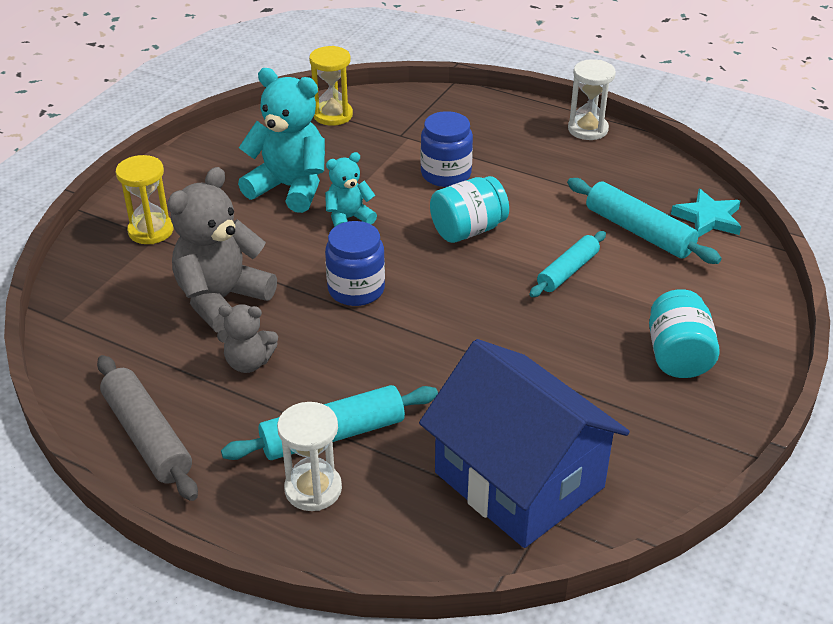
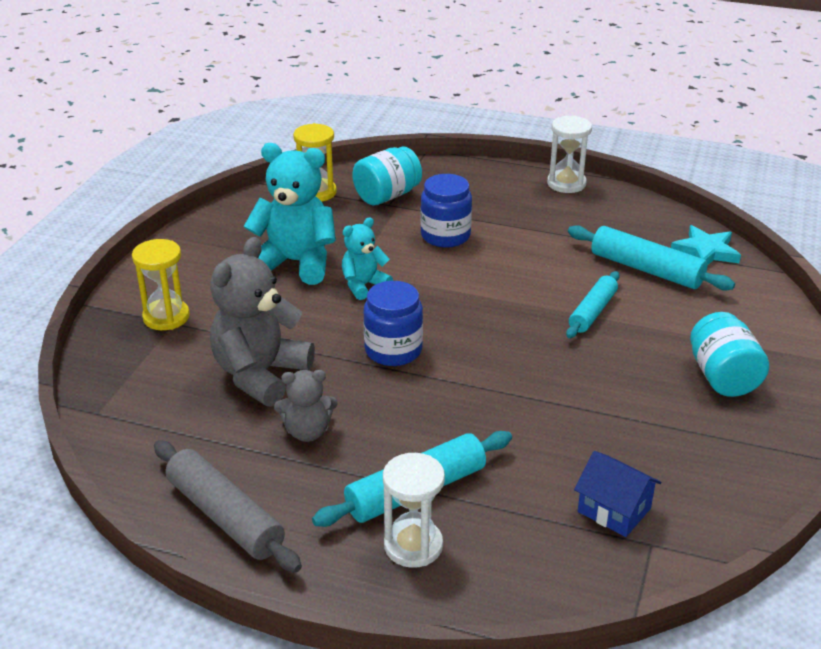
camera: 10 degrees left, 5 degrees down
(468, 230) = (484, 284): turquoise jar -> turquoise jar (387, 196)
(519, 480) = (614, 510): blue house -> blue house, size x0.44

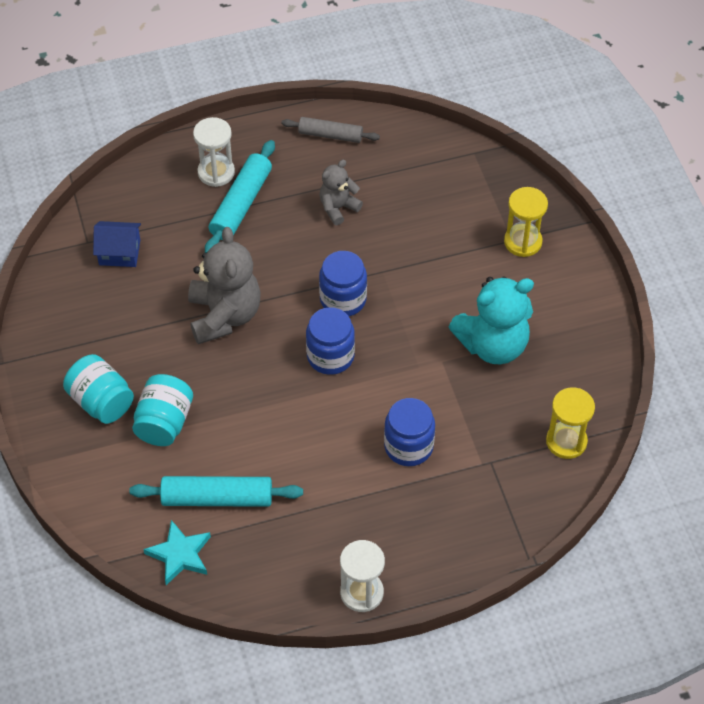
camera: 145 degrees right, 20 degrees up
(225, 516) = (330, 135): grey rolling pin -> grey rolling pin, size x0.67
(260, 375) = (409, 231): grey teddy bear -> grey teddy bear (224, 316)
(364, 285) = (420, 350): turquoise teddy bear -> none
(387, 196) = (503, 473): turquoise jar -> turquoise jar (164, 423)
(452, 315) = (330, 356): none -> blue jar
(592, 312) = (230, 419): turquoise rolling pin -> none

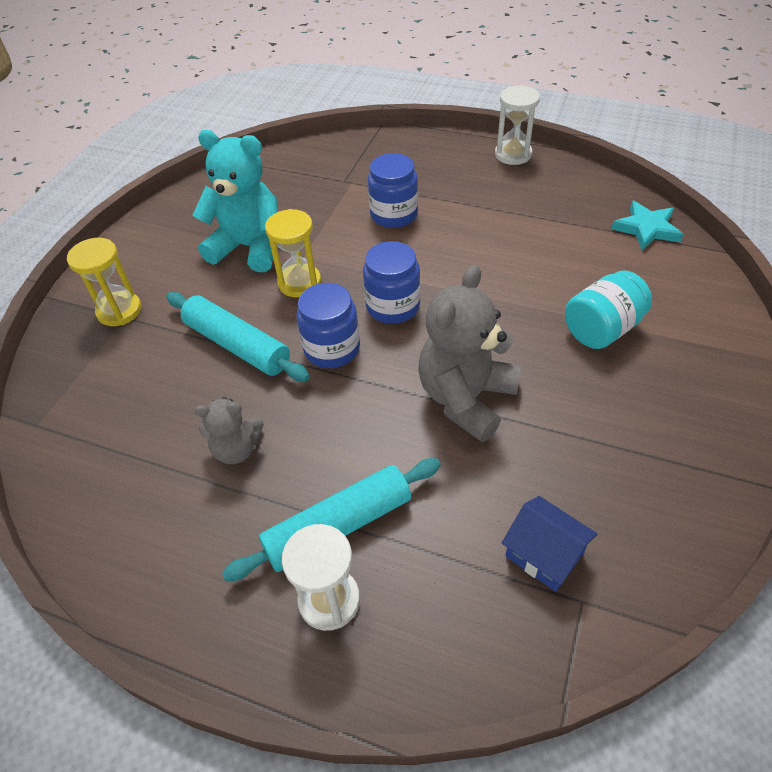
camera: 140 degrees left, 5 degrees down
(101, 402) = (663, 380): turquoise jar -> none
(217, 498) = (587, 250): turquoise rolling pin -> turquoise rolling pin (237, 345)
(330, 135) = (141, 557): grey rolling pin -> none
(566, 441) = (278, 169): yellow hourglass -> yellow hourglass (299, 283)

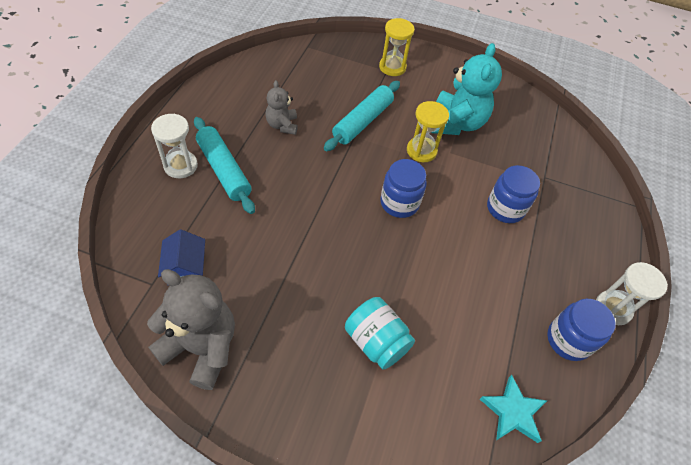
camera: 80 degrees right, 5 degrees up
(332, 349) = (358, 168): blue jar -> blue jar (568, 340)
(466, 398) = (311, 240): grey teddy bear -> grey teddy bear (201, 347)
(544, 554) = (186, 268): blue house -> blue house turned 45 degrees counterclockwise

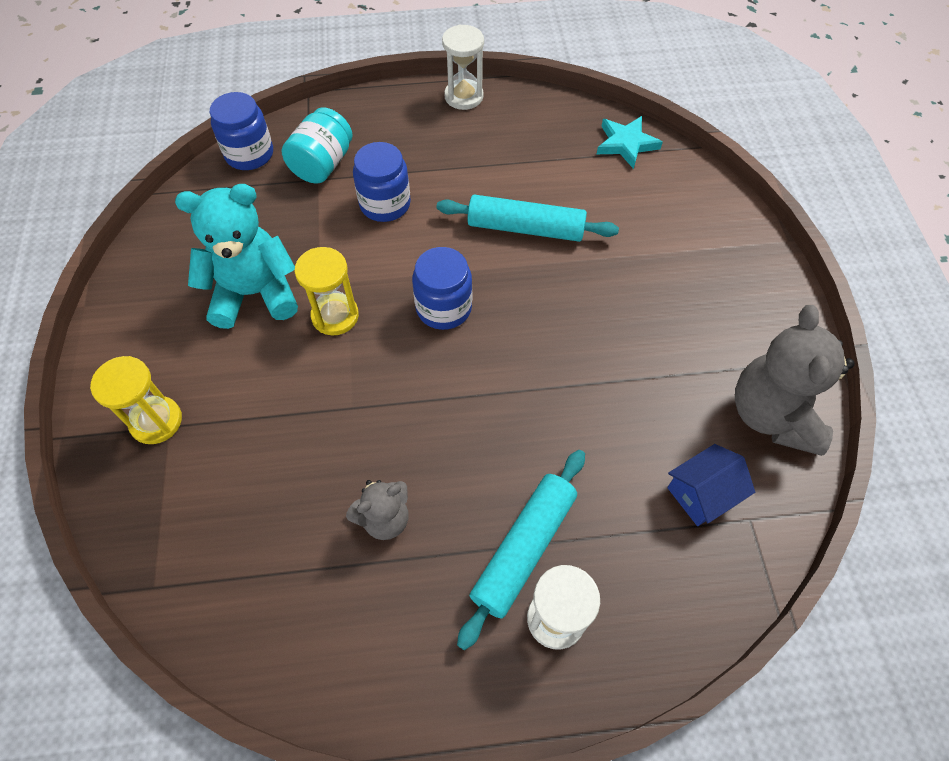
camera: 110 degrees left, 5 degrees up
(362, 121) = (314, 410): turquoise rolling pin -> turquoise rolling pin (525, 228)
(376, 341) = (640, 262): turquoise jar -> turquoise jar (322, 164)
(568, 340) = (524, 121): blue jar -> blue jar (249, 154)

